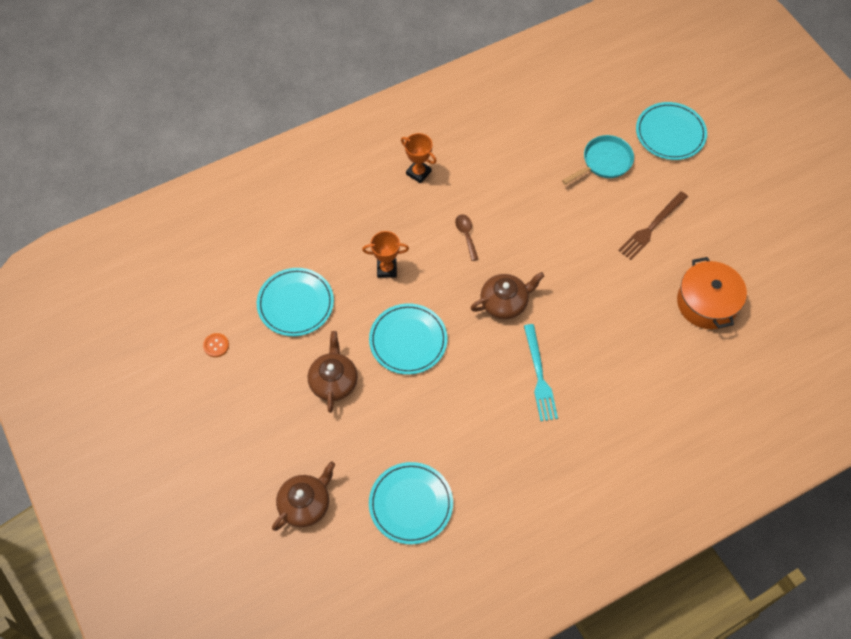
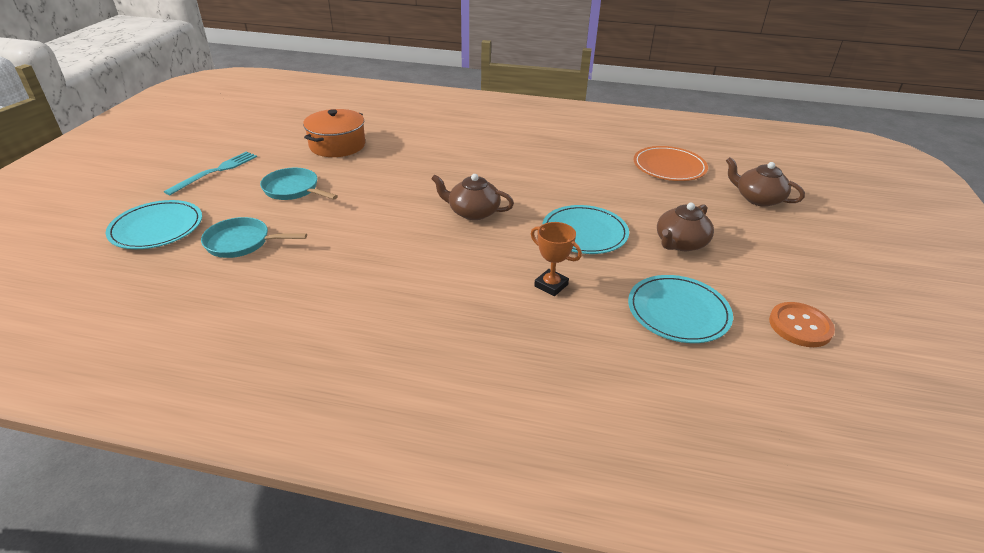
camera: 140 degrees left, 25 degrees down
(216, 345) = (800, 326): orange button -> orange button, size x1.76
(305, 504) = (758, 198): brown teapot -> brown teapot turned 45 degrees clockwise
(411, 504) = (669, 167): turquoise plate -> orange plate
(418, 173) = (414, 344): orange trophy -> none
(466, 235) = (442, 266): brown spoon -> none
(539, 376) = (503, 171): turquoise fork -> turquoise fork (215, 172)
(652, 227) = (294, 189): brown fork -> turquoise pan

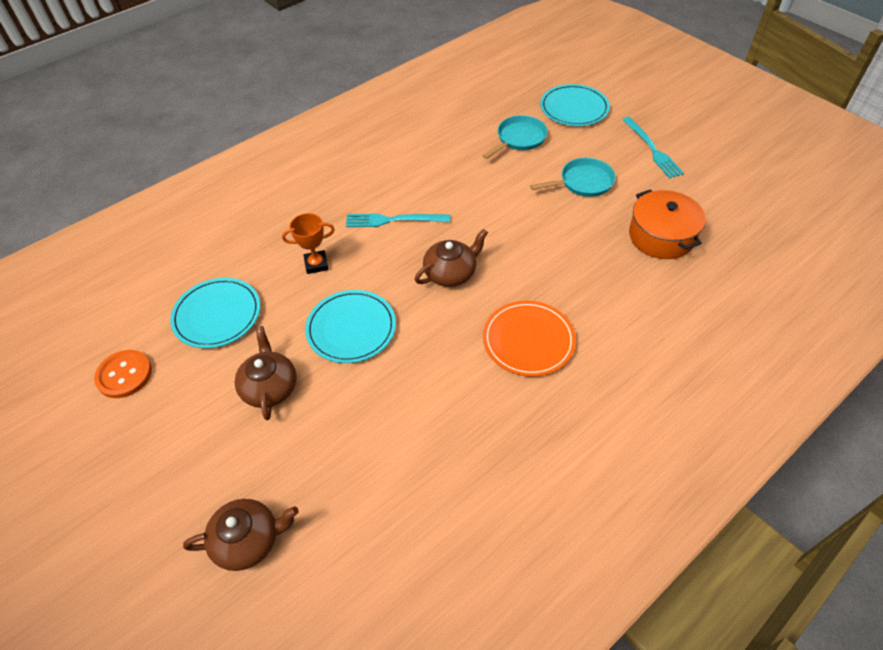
camera: 130 degrees right, 15 degrees up
(444, 267) = (393, 220): none -> turquoise fork
(669, 167) = (385, 511): orange plate -> orange plate (528, 340)

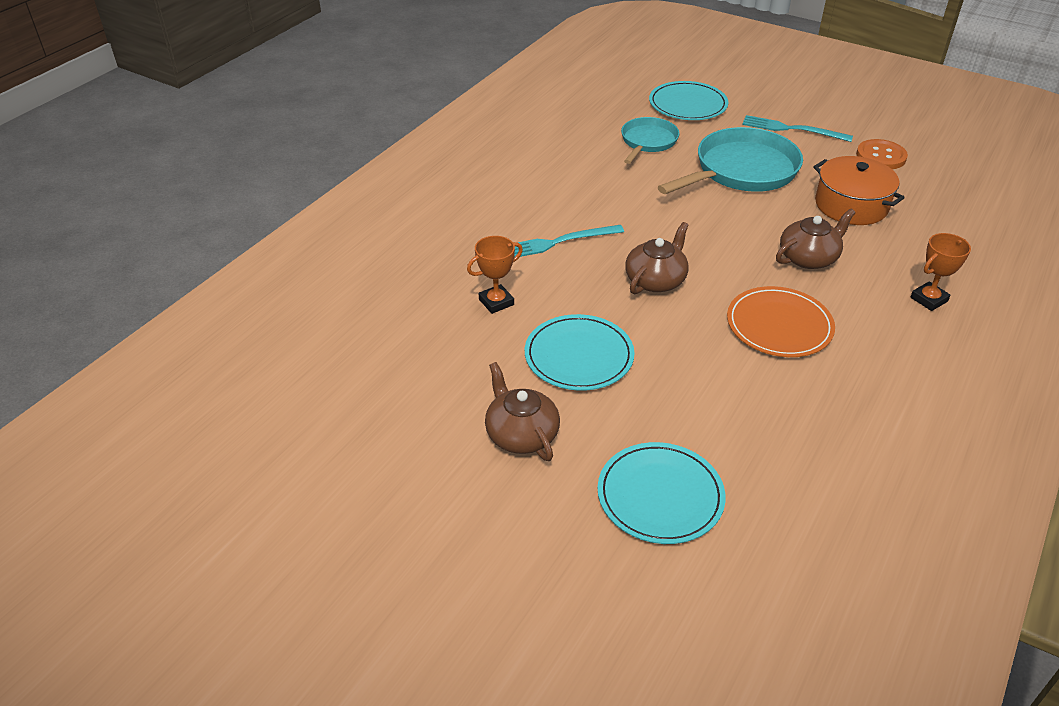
camera: 20 degrees left, 10 degrees down
(124, 375) = (329, 464): orange button -> orange button (881, 156)
(217, 315) = (408, 377): turquoise plate -> turquoise plate (660, 496)
(248, 540) = (596, 590): brown teapot -> brown teapot (809, 258)
(582, 182) = (741, 171): turquoise pan -> turquoise pan, size x1.71
(652, 149) = (792, 129): turquoise fork -> turquoise fork turned 150 degrees clockwise
(677, 347) = (929, 299): none -> orange trophy

